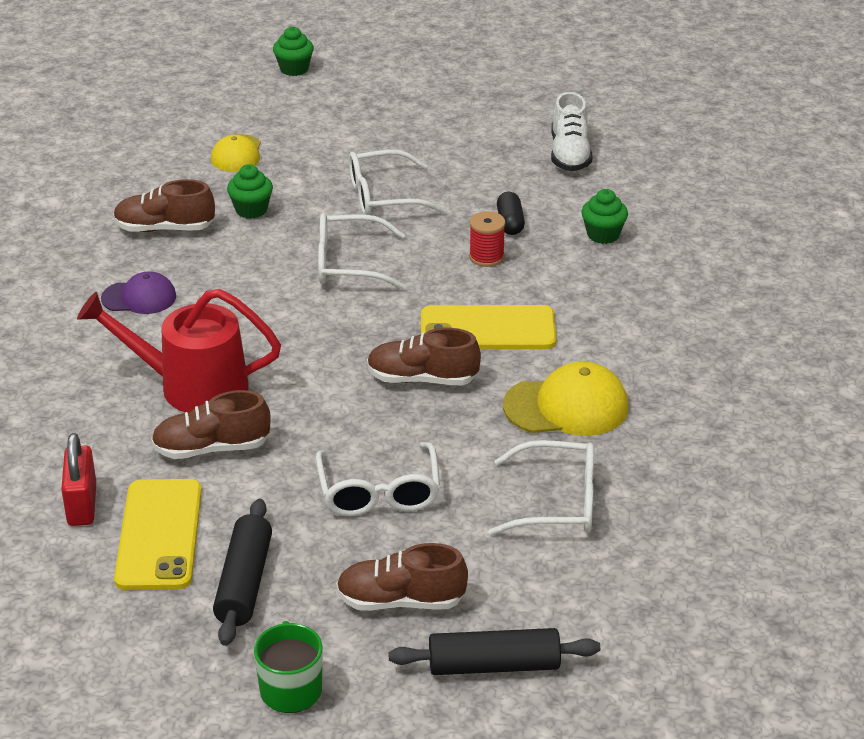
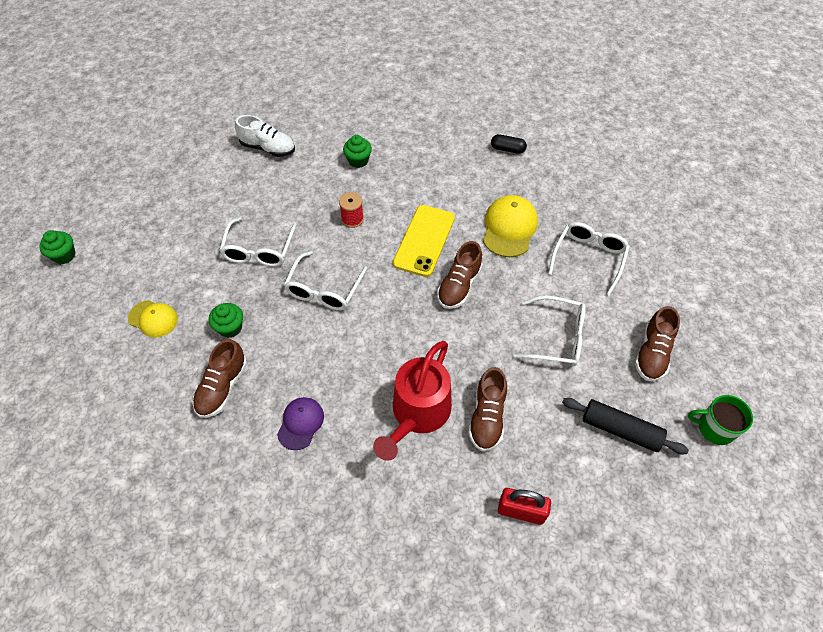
camera: 70 degrees left, 20 degrees up
(159, 535) = (564, 468): yellow phone -> none
(494, 666) = (710, 325): black rolling pin -> none
(510, 223) = (323, 197): black capsule -> black capsule (507, 149)

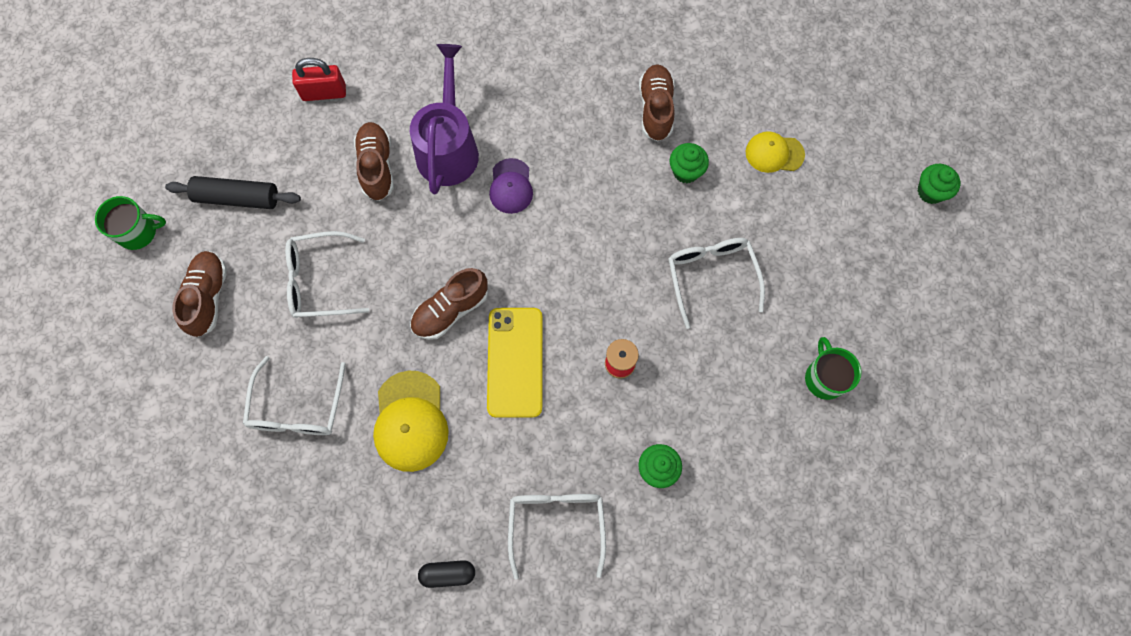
camera: 160 degrees right, 15 degrees up
(226, 174) = (824, 378): none -> green mug
(268, 148) = (796, 446): white shoe -> none
(300, 423) = (560, 101): purple cap -> purple cap (511, 186)
(324, 289) = (607, 251): white glasses -> white glasses (556, 524)
(417, 414) = (448, 147): red watering can -> purple watering can
(459, 286) = (450, 310): brown shoe -> brown shoe turned 135 degrees counterclockwise

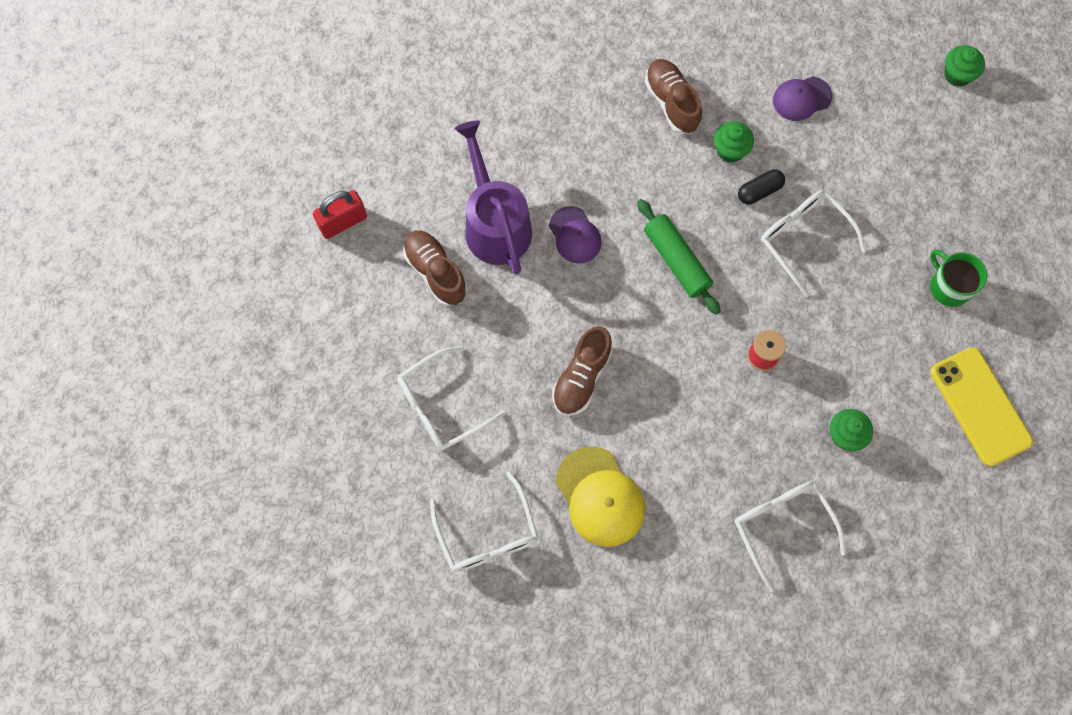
camera: 25 degrees left, 0 degrees up
(138, 232) = (234, 439): green mug -> none
(208, 297) = (341, 470): brown shoe -> none
(237, 198) = (315, 362): black rolling pin -> none
(448, 573) = (709, 616): black capsule -> black capsule (759, 191)
(515, 362) = (667, 398): yellow phone -> yellow phone (980, 406)
(587, 246) = (676, 261): none -> green rolling pin
(774, 153) = (801, 98): yellow cap -> purple cap

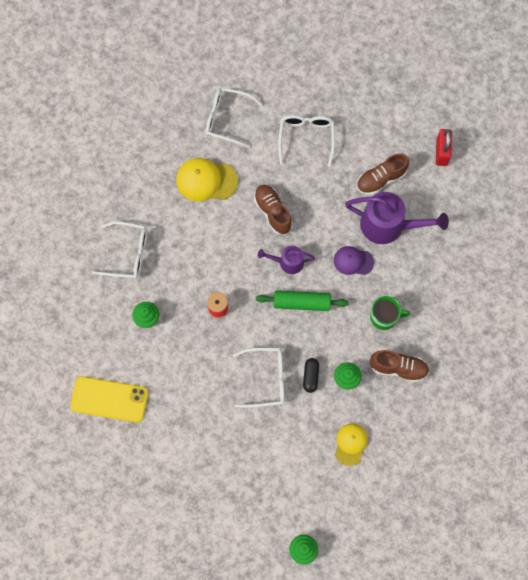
camera: 125 degrees right, 0 degrees up
(435, 272) = (381, 179): brown shoe -> brown shoe turned 150 degrees clockwise
(636, 313) = (287, 262): none -> purple watering can
(801, 98) = (350, 444): purple cap -> yellow cap
(949, 287) = (183, 436): green mug -> green mug (384, 317)

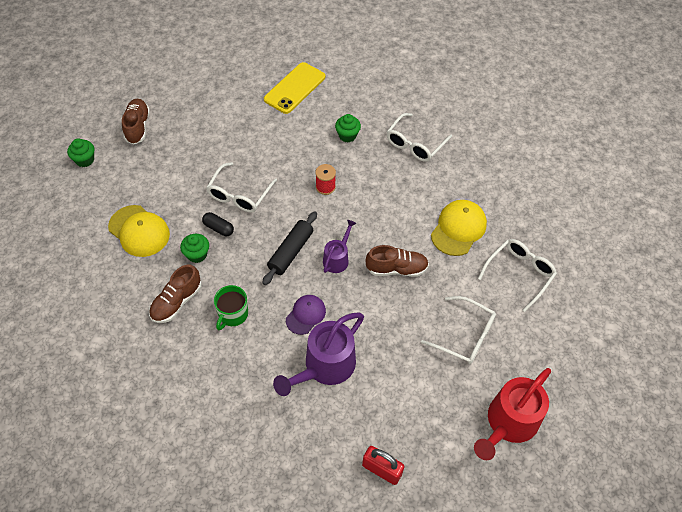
camera: 115 degrees right, 15 degrees down
(301, 303) = (291, 252): green rolling pin -> black rolling pin
(350, 444) = (139, 231): yellow cap -> yellow cap, size x1.57
(360, 85) = (508, 423): none -> red watering can
(381, 179) = (381, 386): brown shoe -> brown shoe (138, 127)

